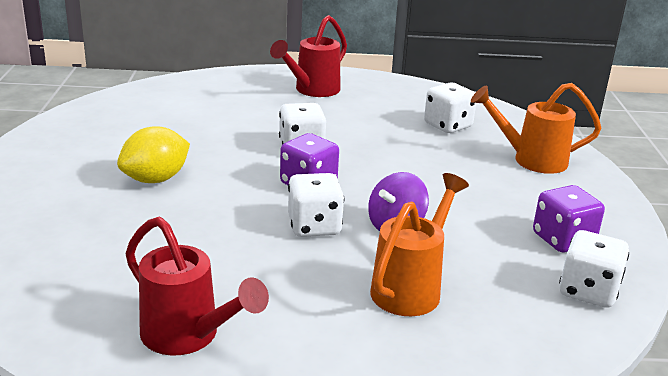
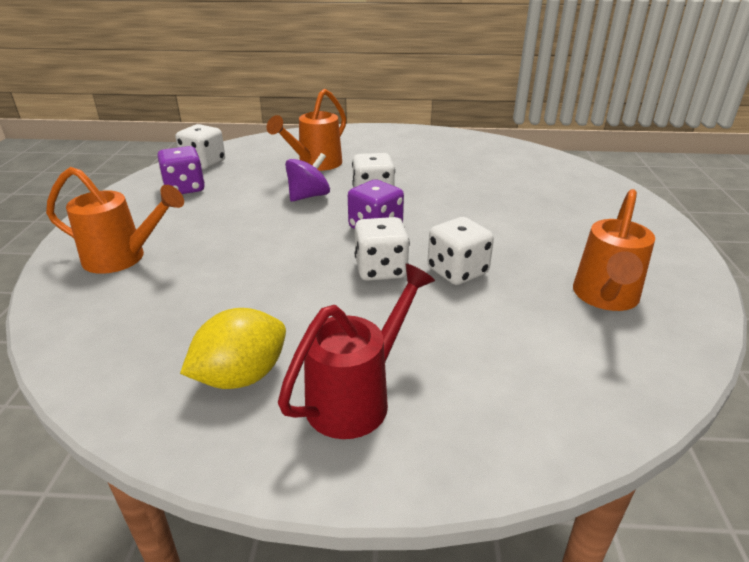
camera: 175 degrees left, 5 degrees up
(126, 127) = (605, 298): none -> orange watering can
(155, 179) = (519, 231): yellow lemon -> yellow lemon (241, 376)
(188, 336) = (443, 147): red watering can -> none
(448, 125) = (176, 312): white dice -> white dice (457, 271)

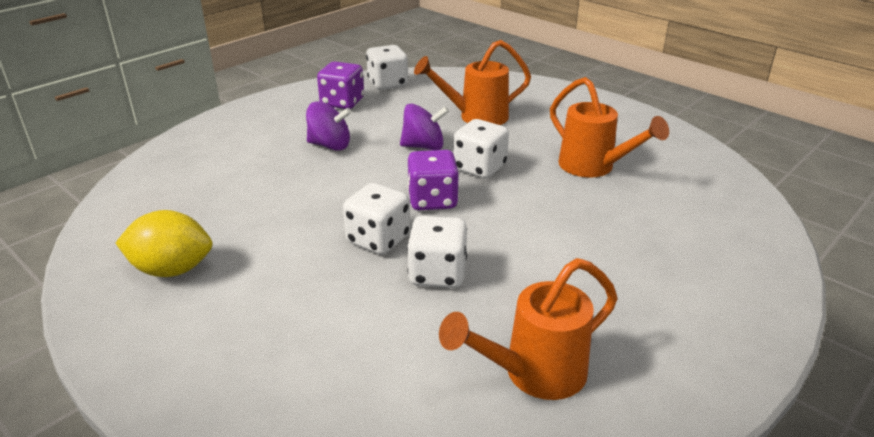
camera: 40 degrees right, 0 degrees up
(123, 258) = (228, 146): orange watering can -> orange watering can (593, 167)
(228, 222) = (330, 145): none -> purple spinning top
(357, 397) = (211, 328): red watering can -> none

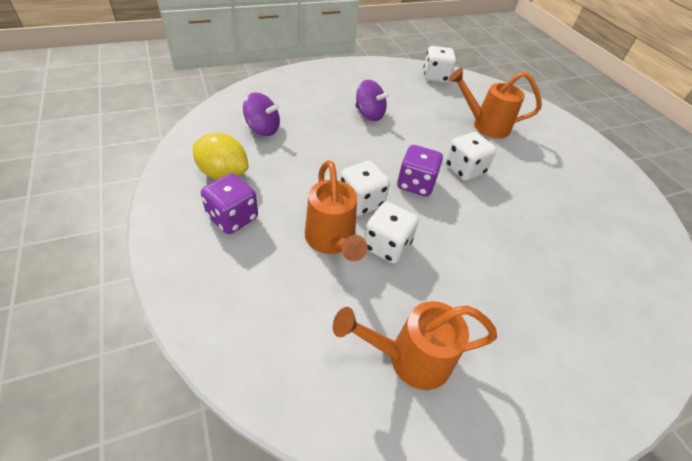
camera: 20 degrees right, 15 degrees up
(342, 102) = (396, 82): purple dice -> purple dice (232, 218)
(423, 146) = (433, 137): purple spinning top -> purple spinning top (262, 129)
(593, 167) = (553, 201): orange watering can -> orange watering can (332, 241)

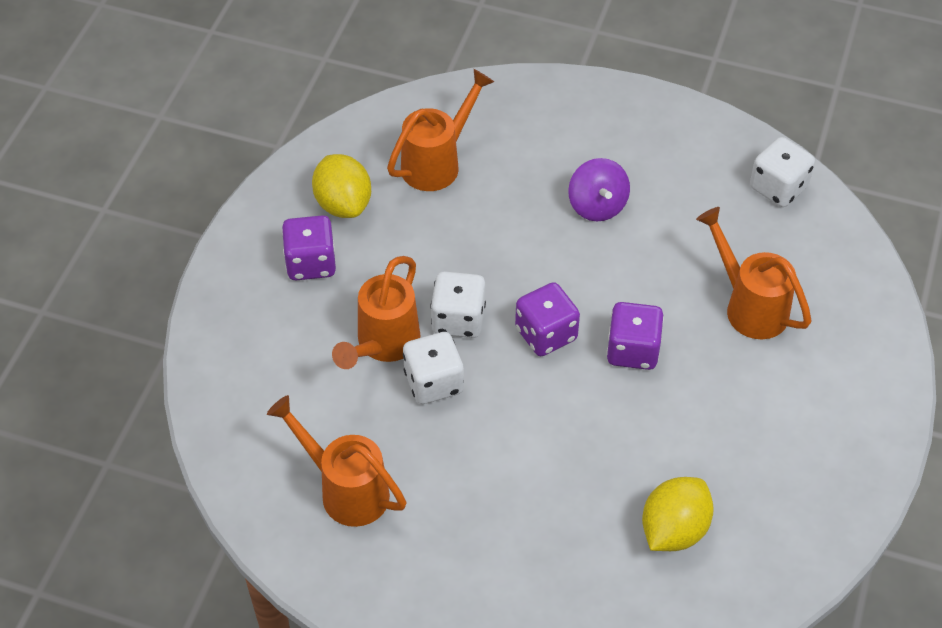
camera: 45 degrees right, 5 degrees up
(262, 129) = (437, 162): purple spinning top -> orange watering can
(464, 169) = (633, 350): white dice -> purple dice
(594, 247) = (674, 530): none -> yellow lemon

